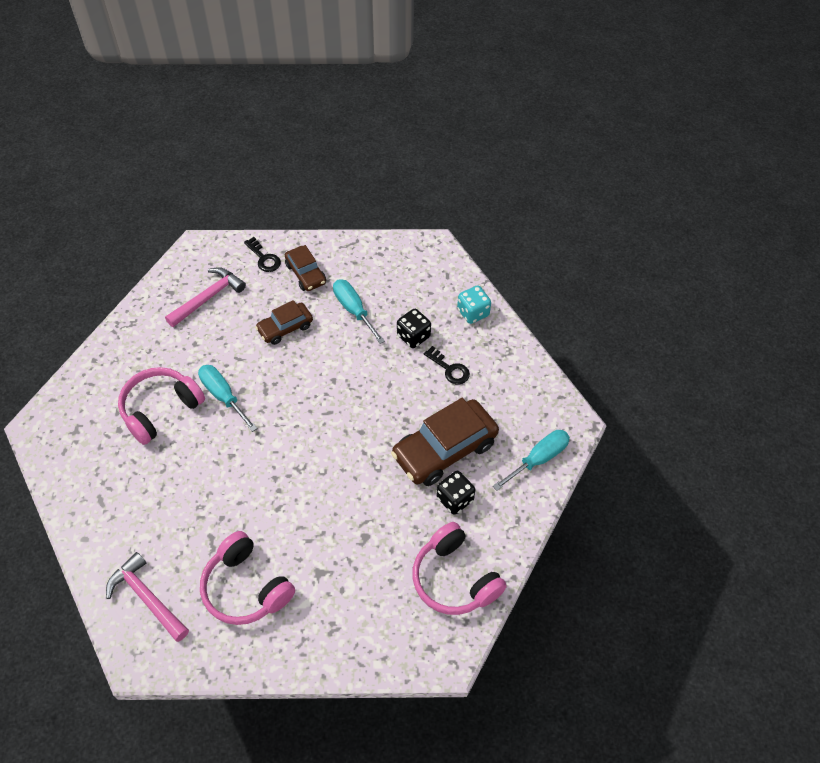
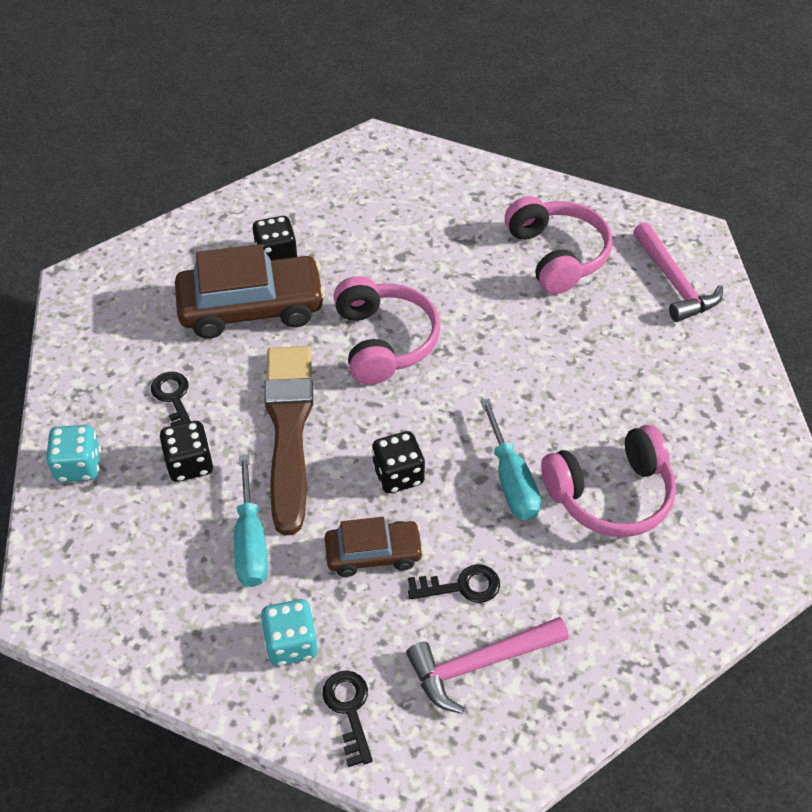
camera: 155 degrees left, 5 degrees down
(231, 329) = (461, 586): none -> black key
(291, 374) = (398, 475): none -> black dice
(306, 274) = (291, 644): brown car -> turquoise dice
(370, 377) = (289, 429): none -> brown brush
(454, 578) = (327, 192): pink headphones -> pink headphones (384, 341)
(538, 459) = (150, 260): turquoise screwdriver -> none

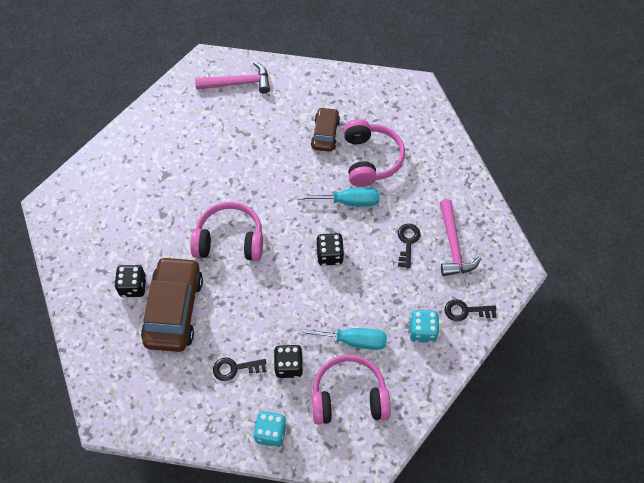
camera: 75 degrees left, 10 degrees up
(289, 429) = (280, 306): brown brush -> none
(373, 553) = (377, 279): brown car -> brown car (325, 134)
(557, 255) = (195, 132): pink headphones -> pink headphones (349, 396)

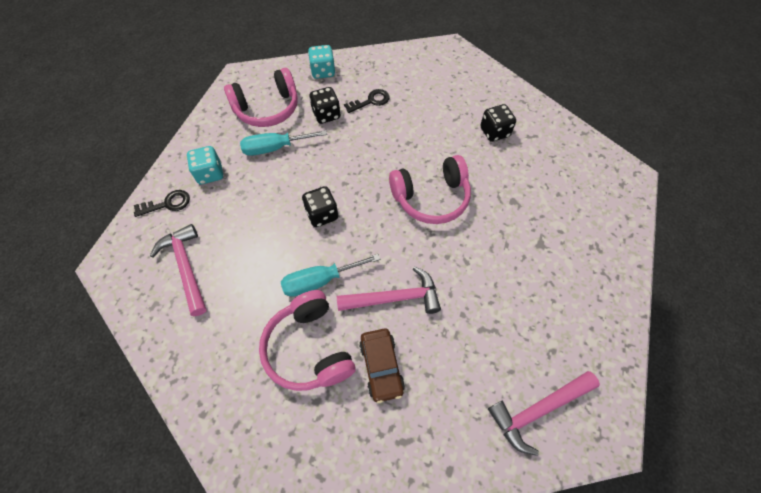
camera: 160 degrees right, 0 degrees up
(174, 310) = (447, 126): brown car -> none
(297, 172) = (395, 298): none -> pink hammer
(407, 242) = (240, 254): black key -> none

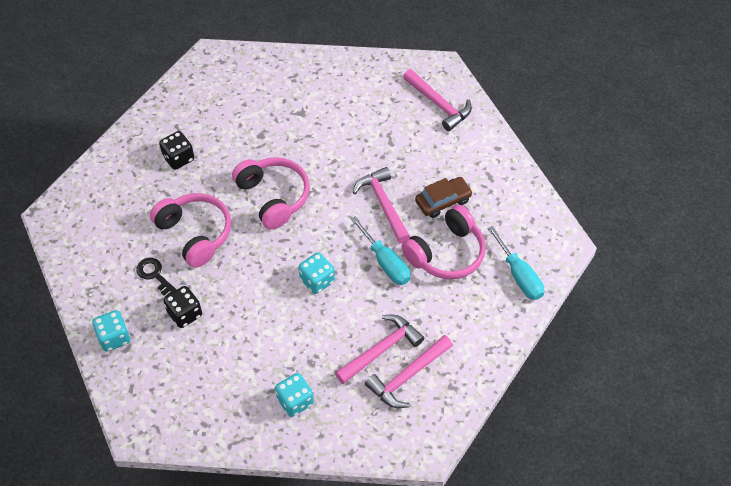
camera: 105 degrees left, 5 degrees down
(167, 204) = (344, 427): black key -> none
(225, 252) = (381, 349): none -> pink hammer
(267, 109) = (187, 378): pink headphones -> pink headphones (195, 233)
(275, 148) = (245, 349): turquoise screwdriver -> turquoise screwdriver (519, 275)
(322, 214) = (317, 280): black dice -> turquoise dice

